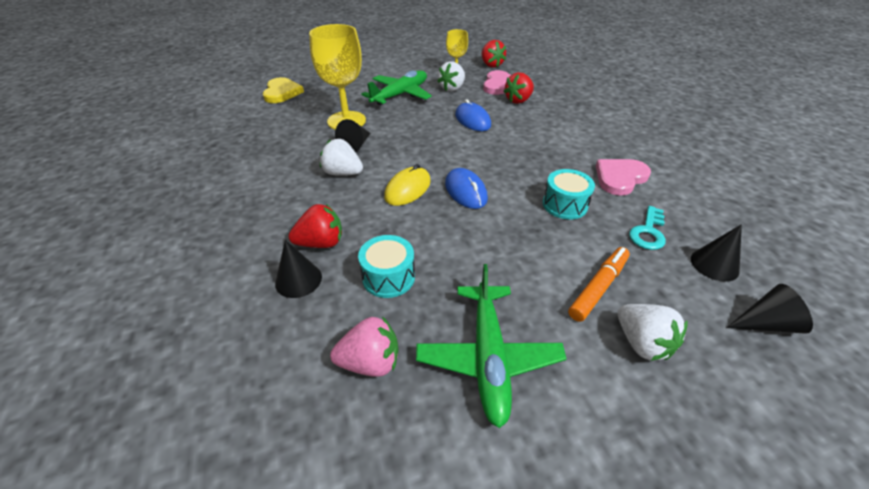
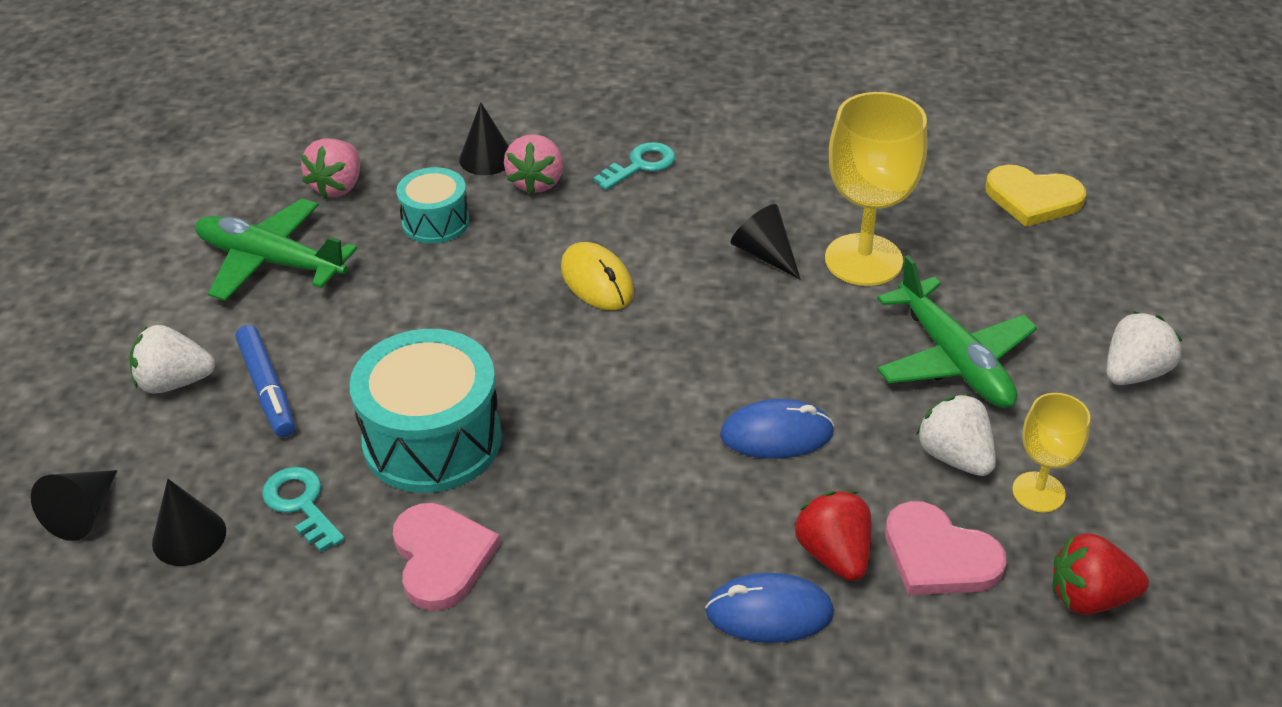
camera: 115 degrees right, 0 degrees up
(287, 204) = (640, 165): none -> turquoise key
(321, 243) = (536, 182): red strawberry -> pink strawberry
(343, 173) = (685, 225): white strawberry -> white strawberry (1133, 373)
(465, 191) = (548, 340): blue mouse -> blue mouse (769, 612)
(564, 205) = (432, 440): turquoise drum -> turquoise drum, size x1.75
(598, 287) = (267, 389): orange marker -> blue marker

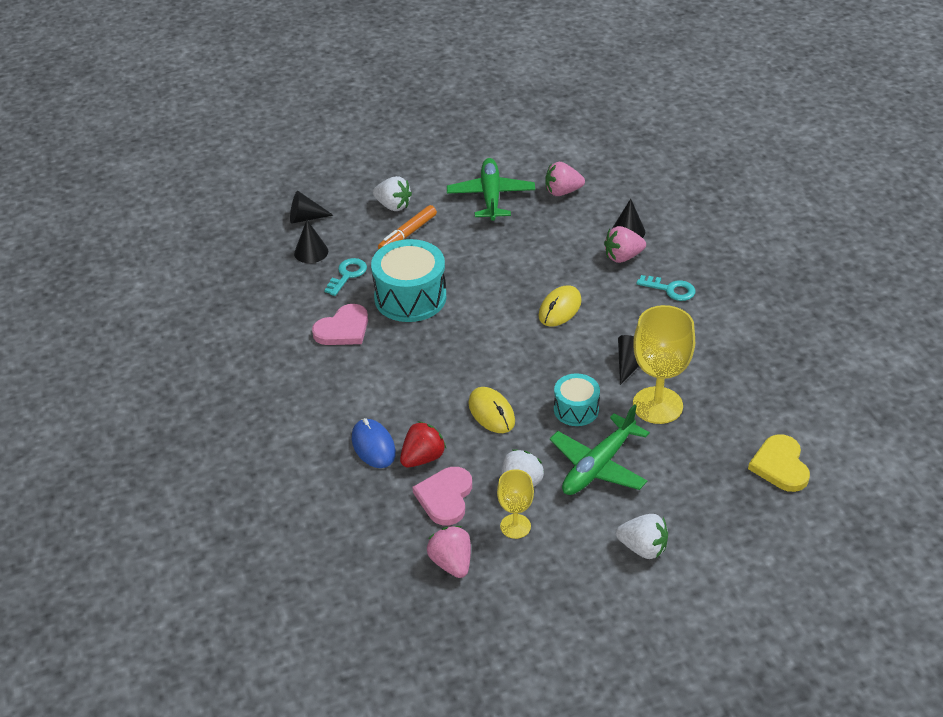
camera: 65 degrees right, 0 degrees up
(174, 382) = (393, 206): white strawberry -> white strawberry turned 150 degrees clockwise
(267, 389) = (408, 234): blue marker -> orange marker
(435, 222) = (561, 235): turquoise drum -> turquoise drum (576, 409)
(776, 434) = (491, 412): blue mouse -> yellow mouse
(1089, 597) = (451, 563): red strawberry -> pink strawberry

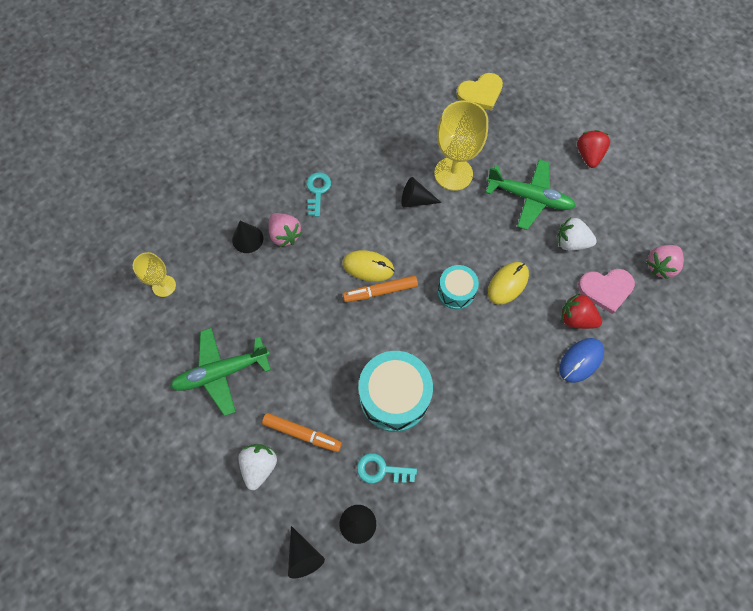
camera: 110 degrees left, 25 degrees up
(343, 329) = (457, 442): pink heart -> none
(515, 526) = (608, 235): yellow goblet -> yellow goblet (164, 286)
(527, 311) = (380, 291): none -> orange marker
(562, 192) = (200, 308): pink strawberry -> none
(576, 409) = (479, 225): turquoise drum -> turquoise drum (456, 291)
(643, 548) = (588, 155): white strawberry -> red strawberry

